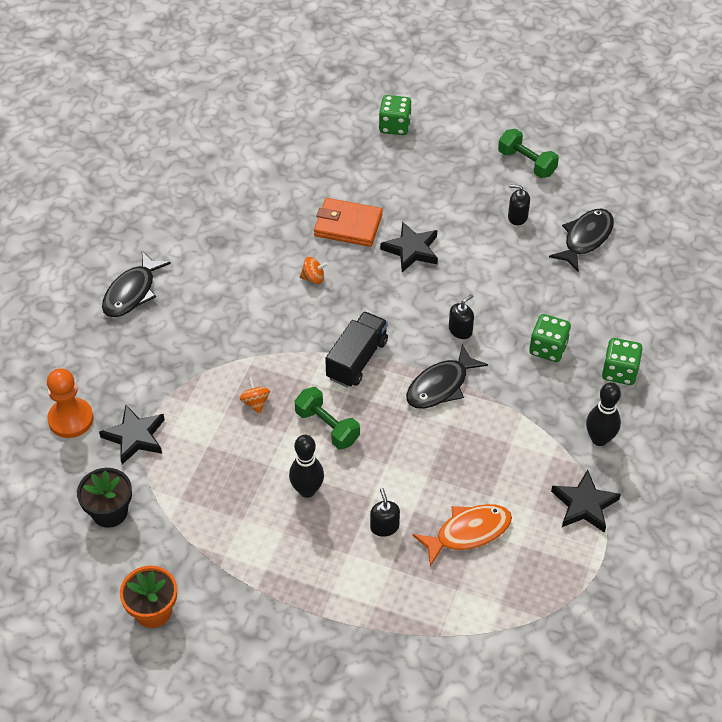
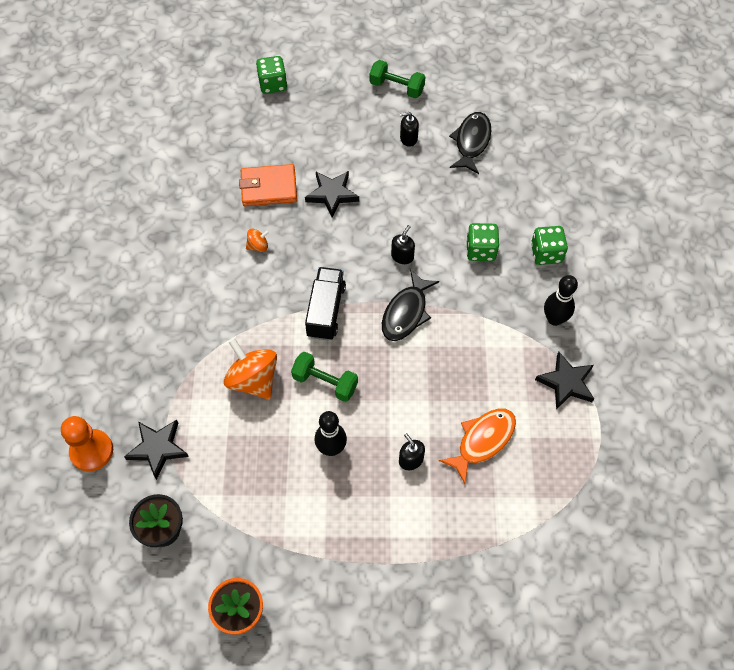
camera: 20 degrees left, 10 degrees up
(132, 292) = (100, 309): black fish -> none
(255, 402) = (253, 380): orange spinning top -> orange spinning top, size x2.06

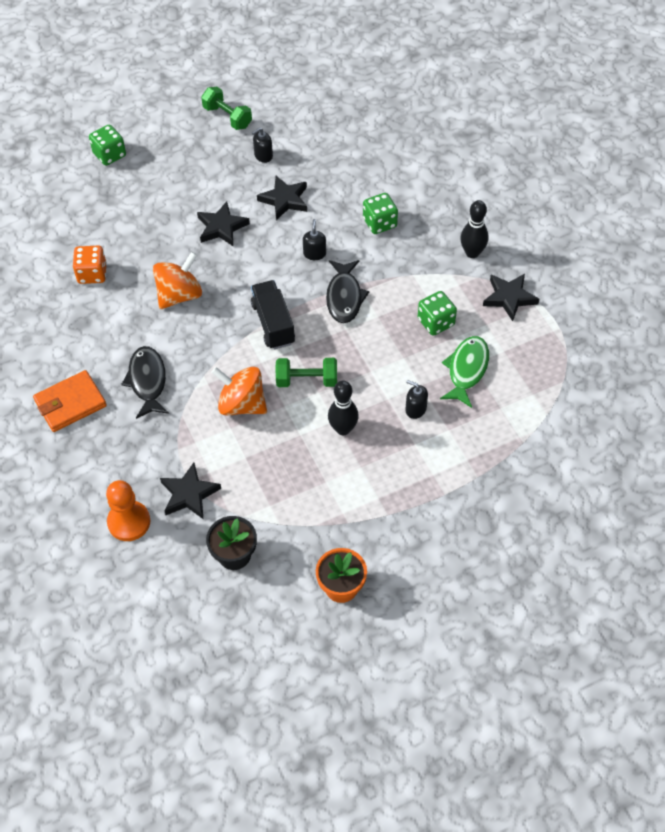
camera: 25 degrees left, 5 degrees down
(195, 193) = (92, 274): none -> orange dice
(258, 246) = (179, 295): orange spinning top -> orange spinning top, size x2.06
(269, 188) = (160, 243): orange wallet -> orange wallet (70, 403)
(396, 87) = (227, 117): green dumbbell -> green dumbbell turned 45 degrees clockwise
(404, 190) = (284, 200): none -> black star
(471, 142) = (321, 138): black fish -> black fish (147, 381)
(482, 441) = (466, 370): orange fish -> green fish
(546, 253) = (436, 204): green dice -> green dice (436, 322)

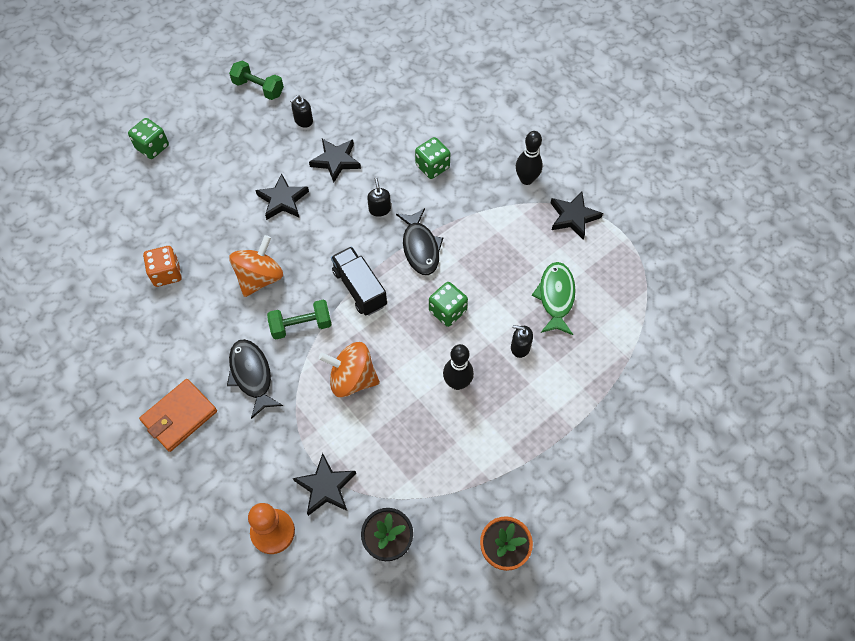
camera: 15 degrees left, 5 degrees up
(307, 380) = (408, 340): green dumbbell -> green dumbbell (301, 326)
(436, 322) = (513, 255): green dice -> green dice (447, 311)

